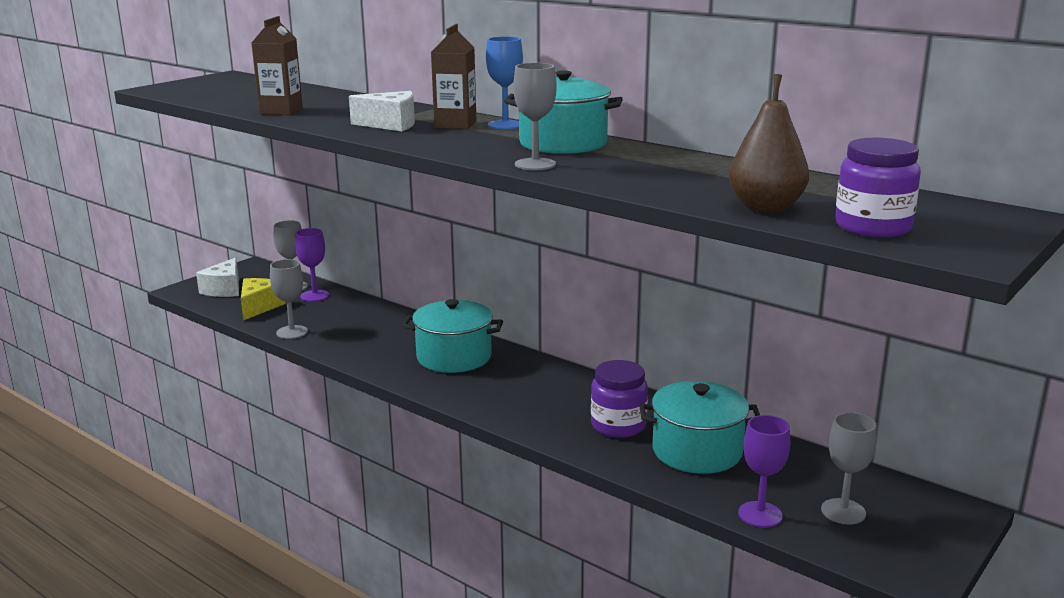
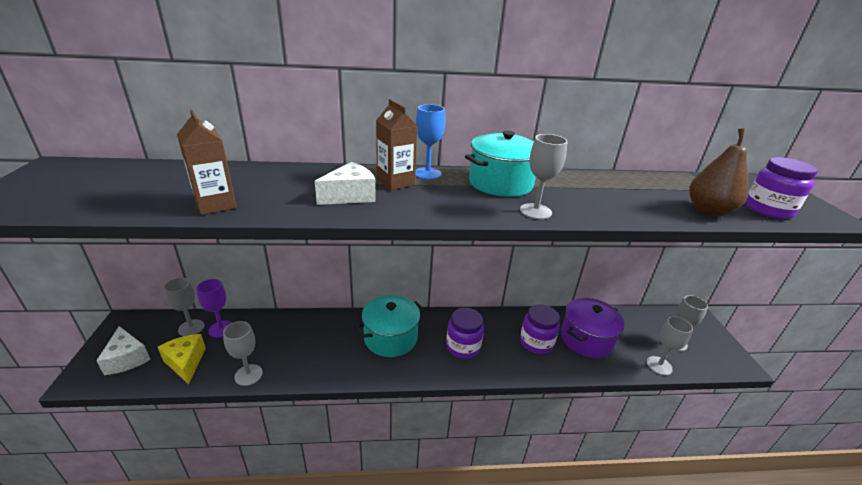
camera: 45 degrees left, 10 degrees up
(520, 393) = (463, 347): none -> purple jar
(697, 451) = (586, 339): turquoise pot -> purple pot
(760, 514) = (659, 365): purple goblet -> grey goblet

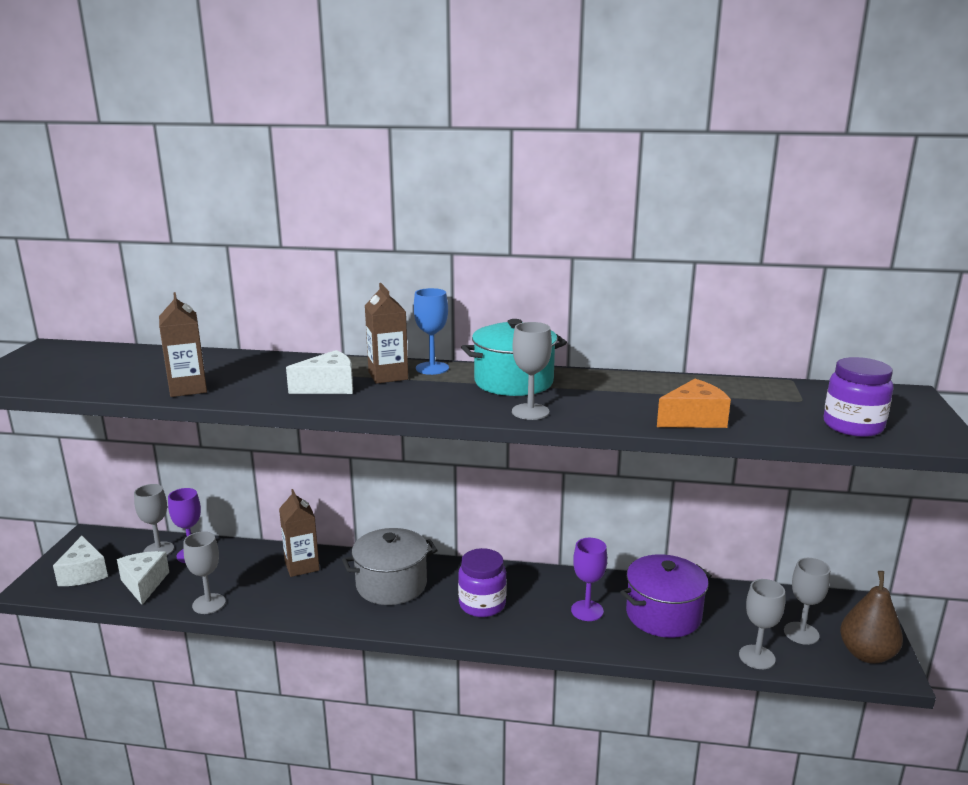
camera: 15 degrees right, 10 degrees down
(186, 362) = (144, 584): yellow cheese -> white cheese
(316, 329) = (302, 566): none -> brown carton
(390, 338) = (391, 584): turquoise pot -> grey pot
(536, 342) = (587, 611): purple jar -> purple goblet
(660, 211) = (694, 419): none -> orange cheese
(708, 211) = (762, 422): brown pear -> brown pear (866, 654)

